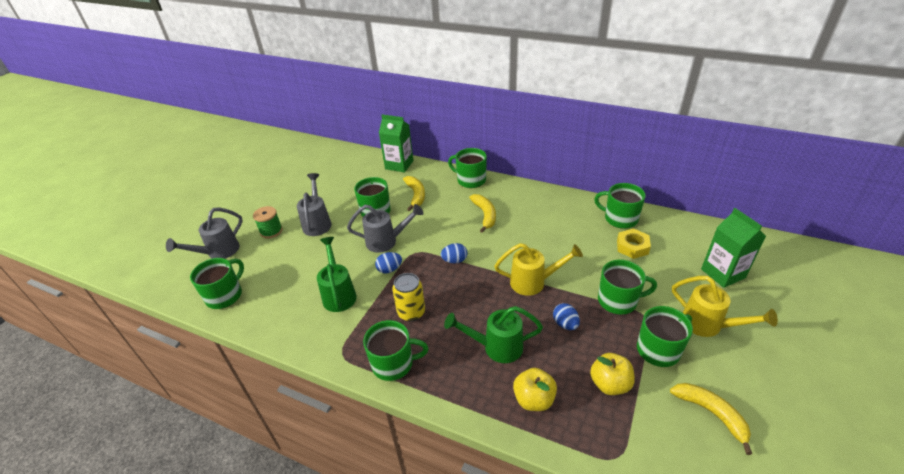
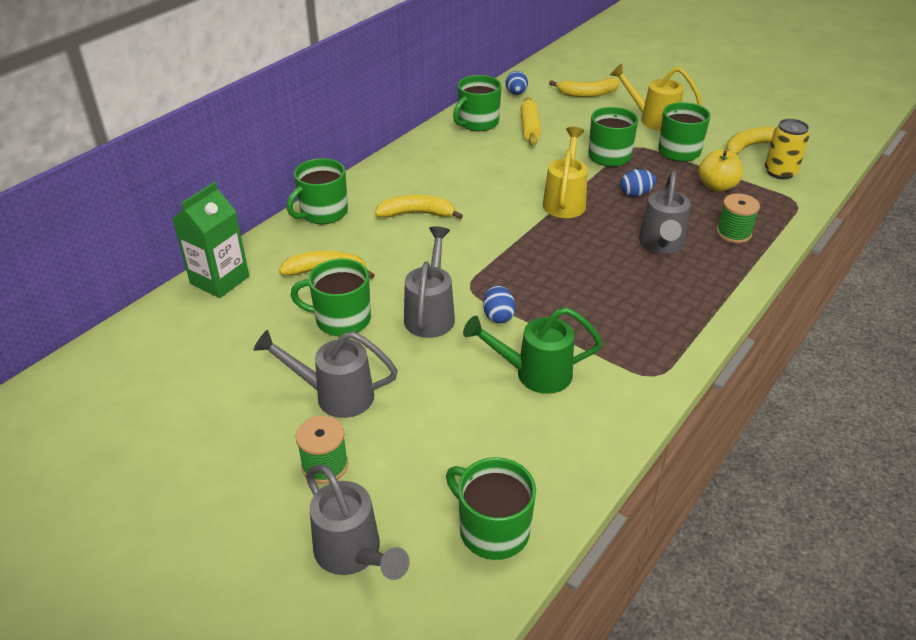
camera: 80 degrees left, 0 degrees up
(394, 363) = (676, 327): green mug -> none
(411, 312) = (591, 304): yellow can -> yellow can (780, 172)
(454, 260) = (502, 254): blue egg -> blue egg (516, 94)
(496, 347) = (661, 245): green watering can -> grey watering can
(533, 399) = (733, 233): yellow apple -> green spool
(632, 247) = (530, 128): yellow nut -> yellow rolling pin
(708, 325) = (652, 119): yellow watering can -> yellow watering can turned 120 degrees counterclockwise
(723, 273) = (587, 94): green carton -> yellow banana

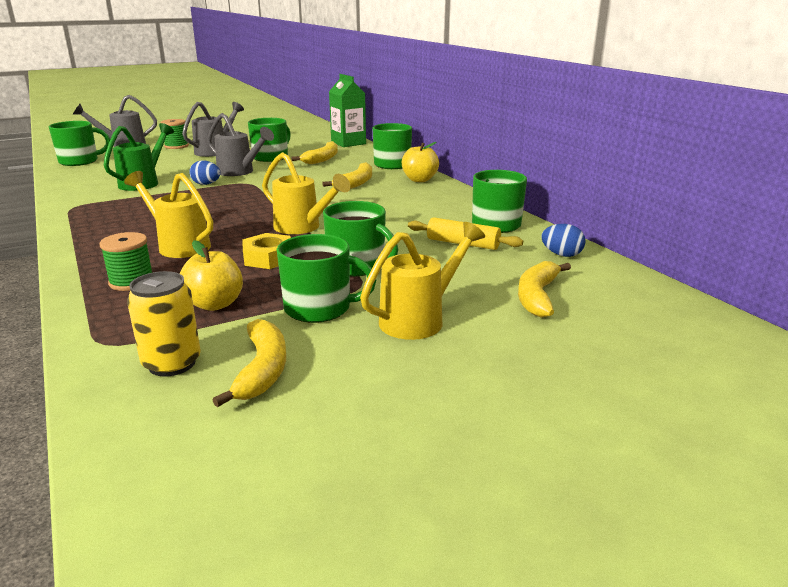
camera: 115 degrees right, 15 degrees down
(376, 181) = (419, 180): none -> yellow apple
(635, 194) = (268, 258): blue egg -> yellow nut
(661, 245) = (179, 245): grey watering can -> yellow watering can

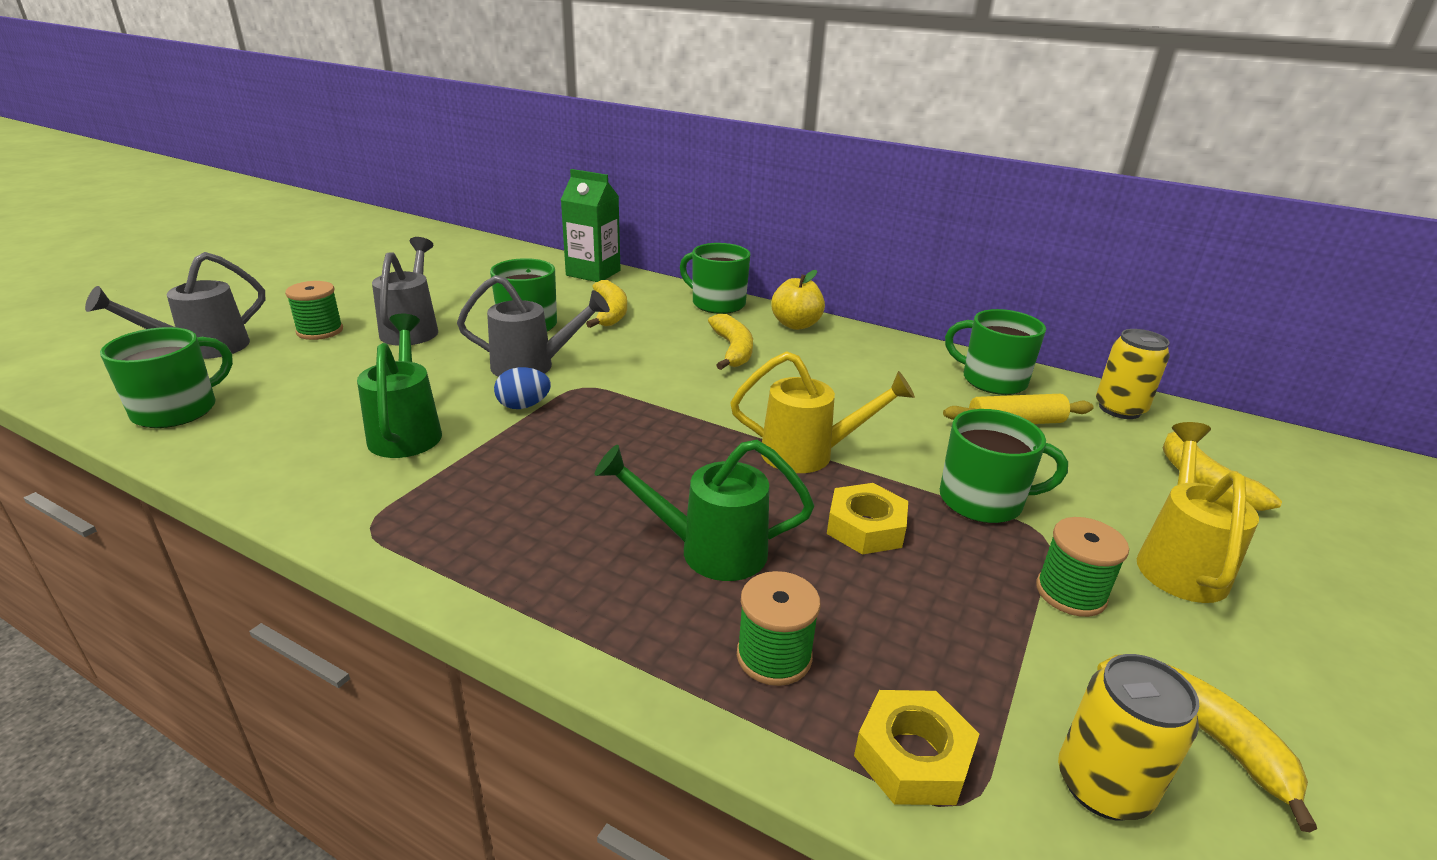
camera: 35 degrees left, 5 degrees up
(116, 325) = (913, 756): none -> yellow nut
(179, 245) = (708, 550): yellow watering can -> green watering can
(214, 304) = (955, 645): yellow apple -> none
(319, 308) = (1070, 593): green mug -> green spool
(561, 255) = (1119, 409): blue egg -> yellow can

